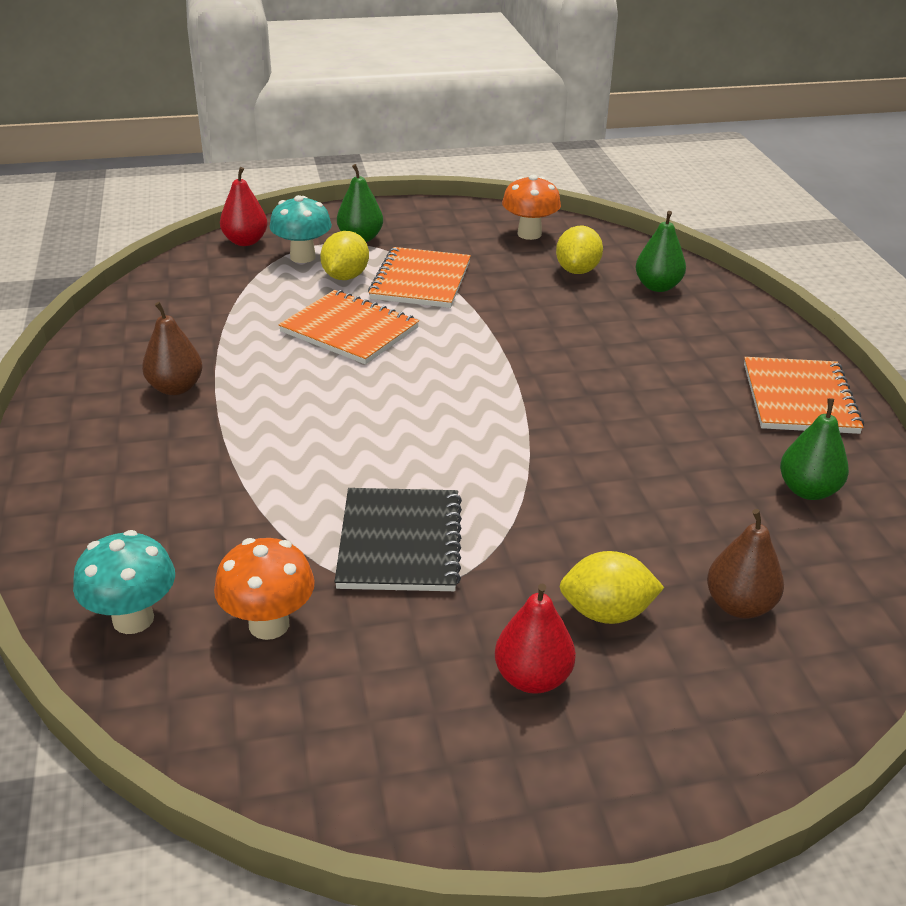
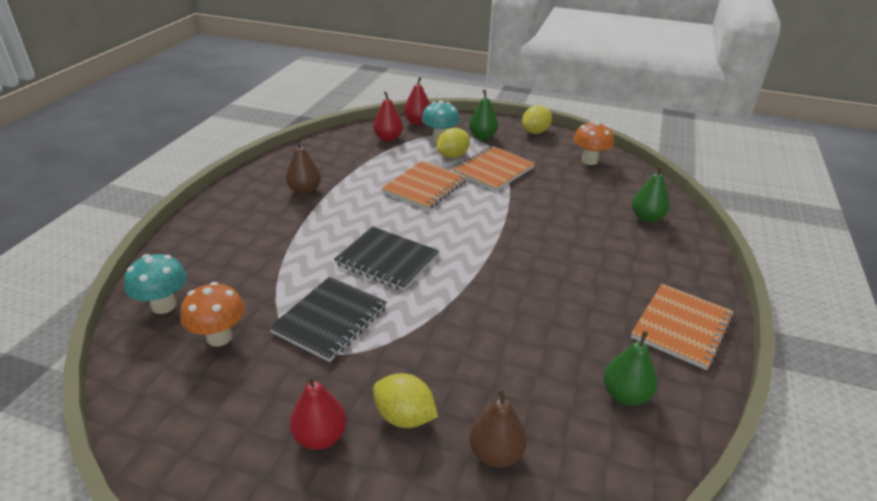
camera: 30 degrees right, 0 degrees up
(224, 276) = (388, 138): none -> red pear
(349, 330) = (424, 187): orange notebook -> orange notebook turned 60 degrees clockwise
(397, 442) = (387, 260): none -> black notebook
(577, 270) = (599, 192): yellow lemon -> yellow lemon (535, 132)

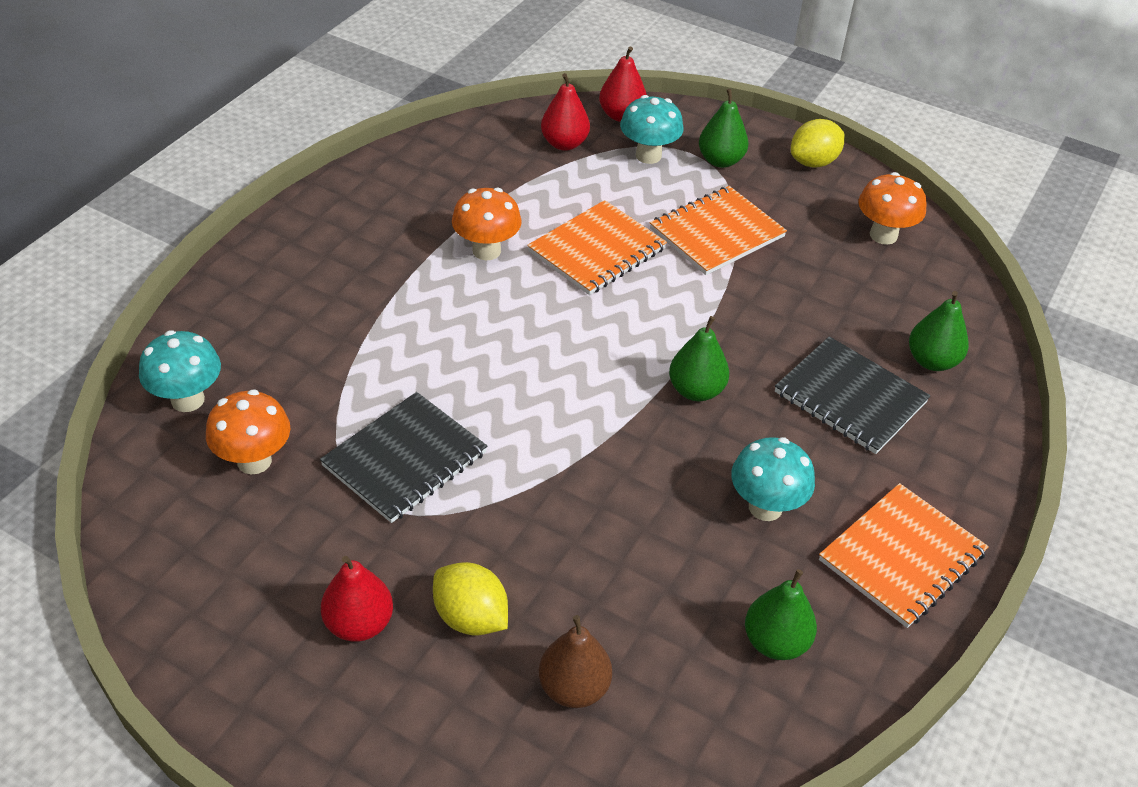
camera: 10 degrees right, 10 degrees up
(305, 191) = (412, 231): brown pear -> none
(355, 195) = (486, 251): none -> orange mushroom
(387, 260) = (506, 375): black notebook -> black notebook (850, 397)
(452, 156) = (658, 195): yellow lemon -> none
(512, 252) = (696, 390): none -> green pear
(583, 312) = (765, 507): none -> turquoise mushroom

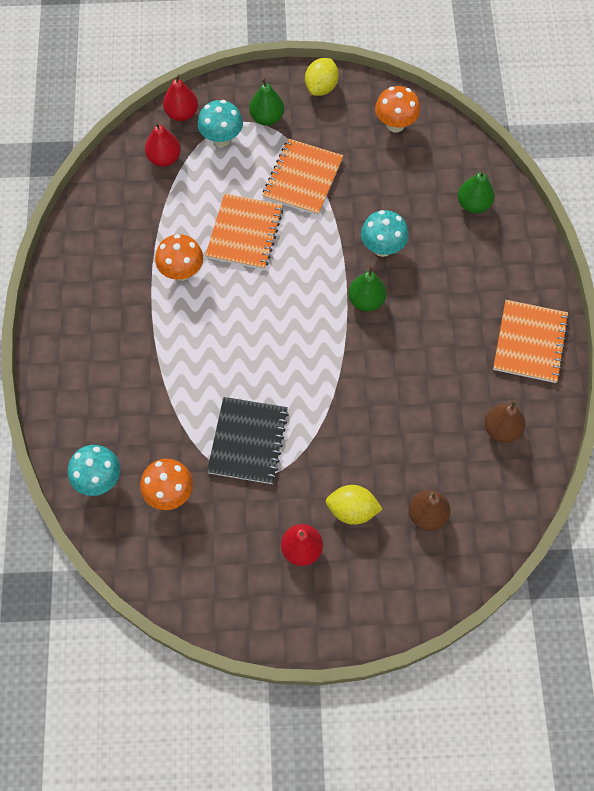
camera: 30 degrees left, 20 degrees up
(765, 507) = (448, 354): turquoise mushroom -> turquoise mushroom (382, 248)
(775, 642) = (501, 429): green pear -> brown pear
(850, 397) = (447, 256): black notebook -> none

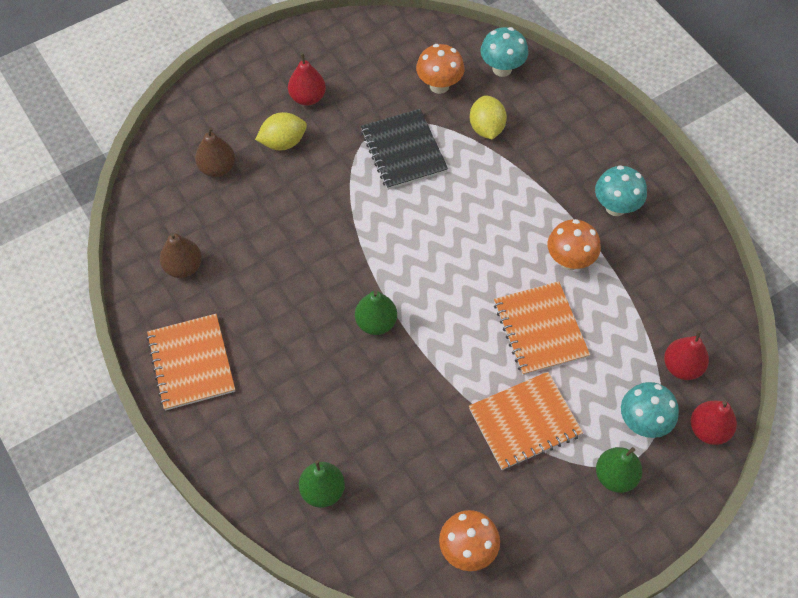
camera: 150 degrees right, 5 degrees down
(303, 178) = (524, 422): orange notebook -> orange notebook turned 75 degrees clockwise
(321, 87) = (584, 554): yellow lemon -> yellow lemon (486, 128)
(382, 248) = (392, 386): turquoise mushroom -> turquoise mushroom (615, 207)

